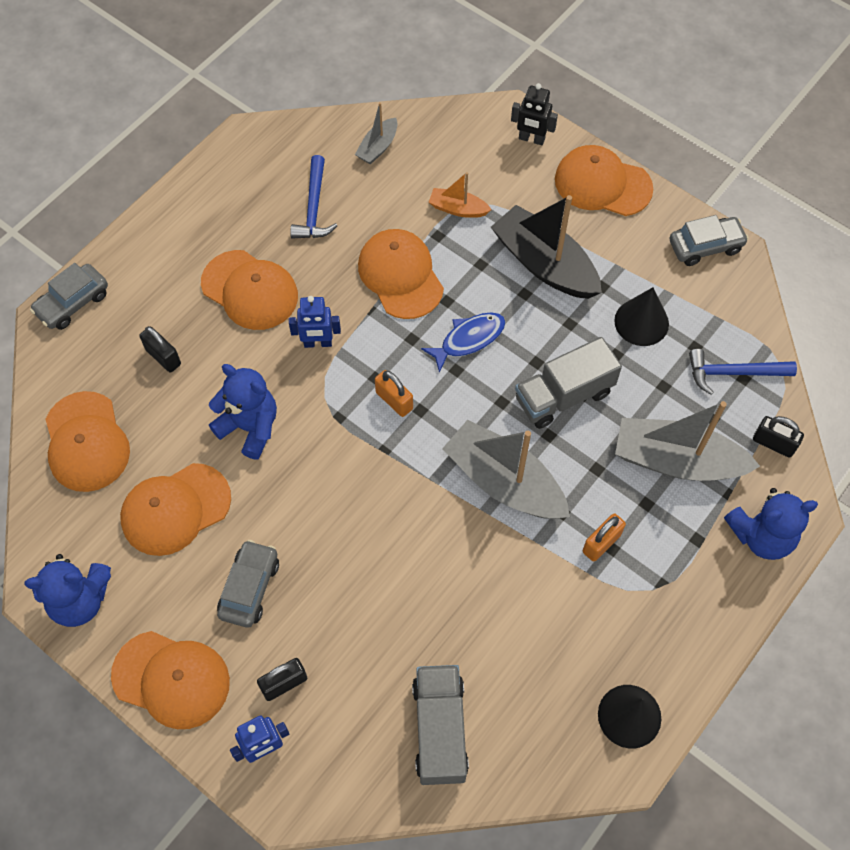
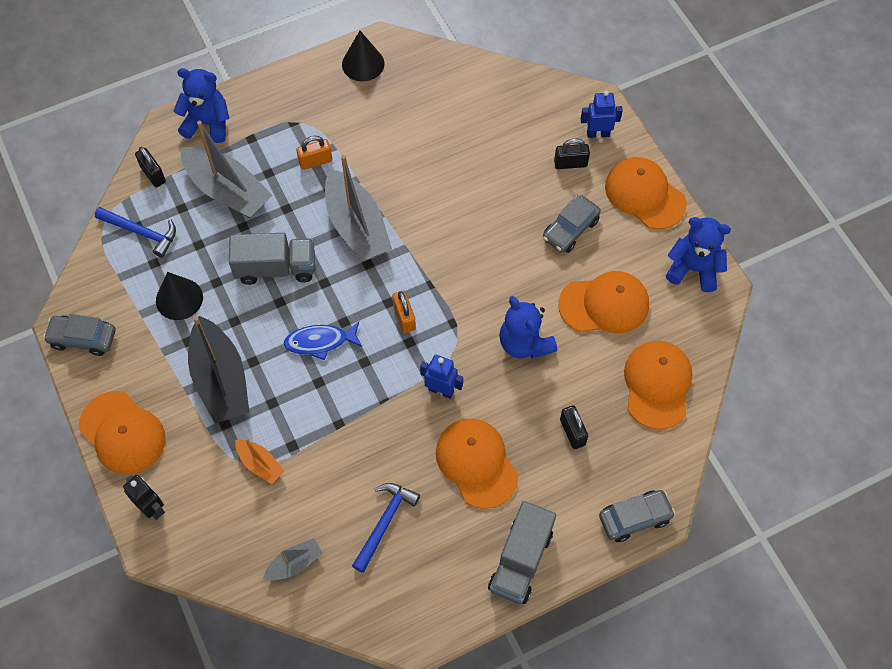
camera: 155 degrees left, 0 degrees up
(400, 275) = (344, 421): orange cap -> none
(440, 730) = (483, 101): grey truck -> grey truck (520, 561)

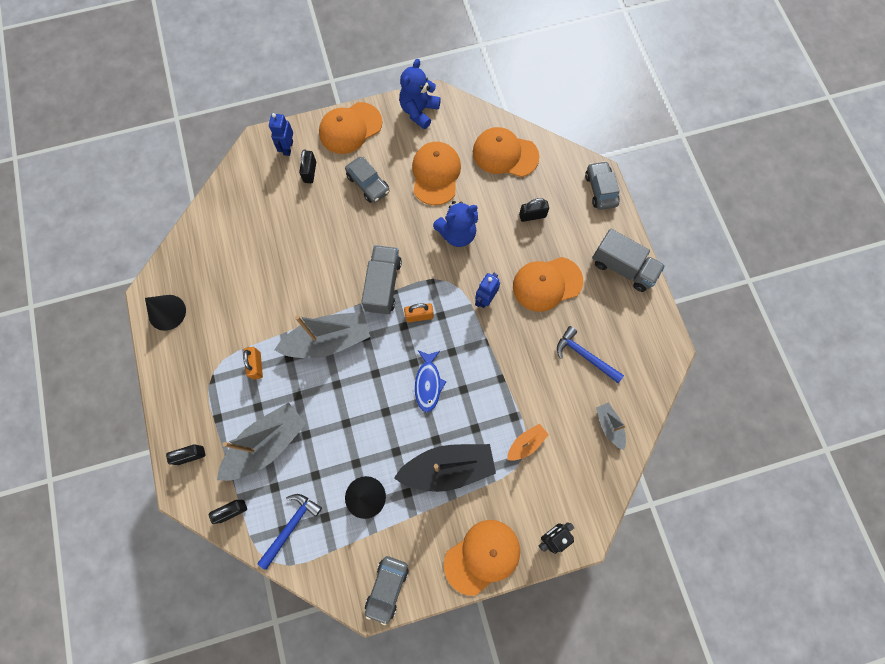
camera: 80 degrees left, 10 degrees up
(208, 124) = (191, 455): blue teddy bear -> black padlock
(276, 268) = (353, 411): grey truck -> grey truck (383, 285)

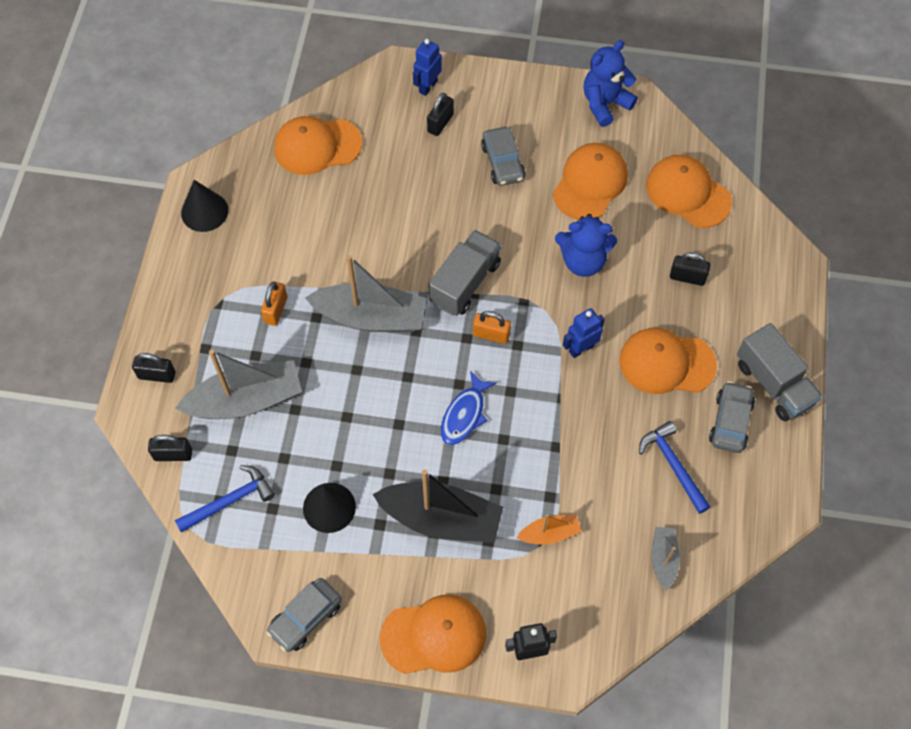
camera: 25 degrees right, 10 degrees down
(350, 128) = (512, 92): orange cap -> orange cap (317, 146)
(600, 189) = (790, 281): grey car -> grey car (730, 422)

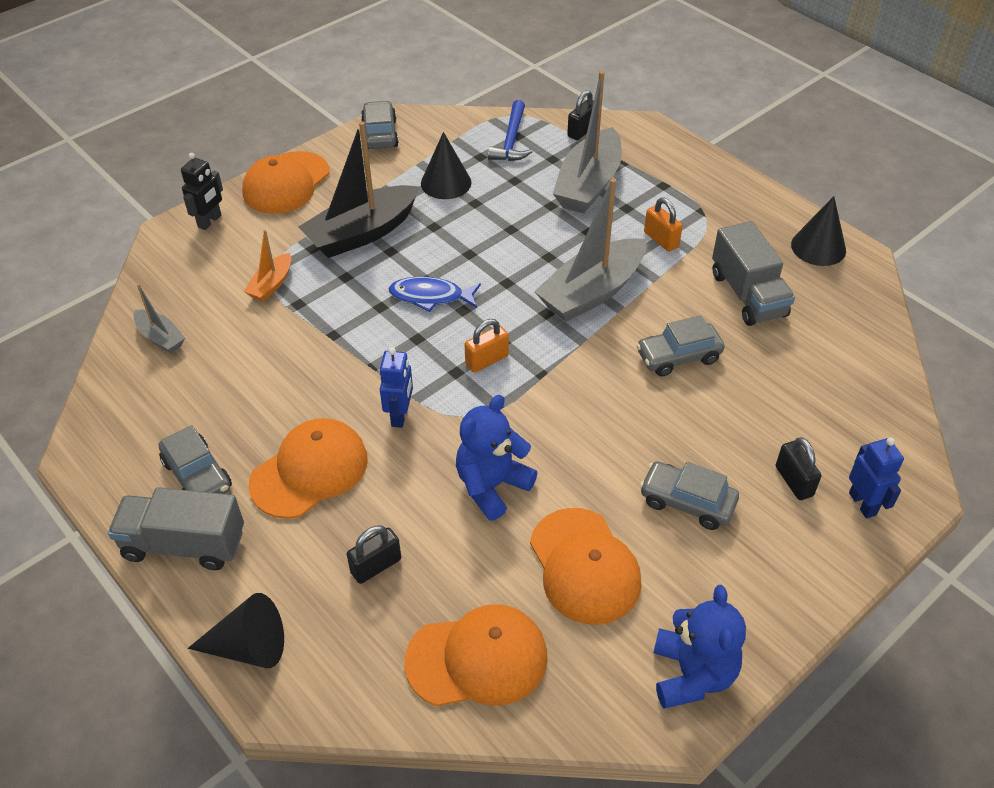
camera: 130 degrees right, 15 degrees down
(157, 375) = (663, 151): black padlock -> none
(317, 146) = (841, 361): orange cap -> none
(390, 231) = (678, 356): none -> grey car
(464, 414) = (431, 296): blue fish -> blue fish turned 60 degrees counterclockwise
(465, 283) = (562, 376): grey truck -> grey truck (748, 295)
(673, 465) = (218, 401): blue hammer -> none
(787, 297) = (249, 646): none -> black cone

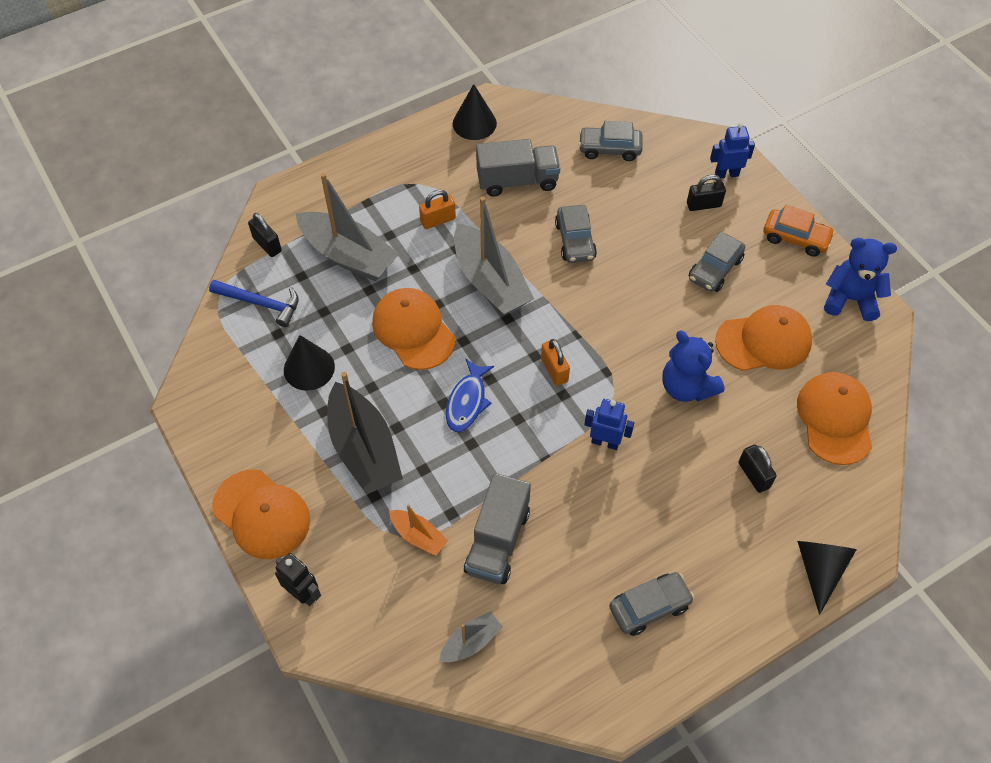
camera: 80 degrees left, 10 degrees up
(184, 544) = (721, 618): grey truck -> grey truck (497, 541)
(309, 471) = (656, 516): orange cap -> orange cap (413, 330)
(380, 134) = (208, 417): grey car -> grey car (609, 149)
(780, 597) = (795, 238): none -> orange car

